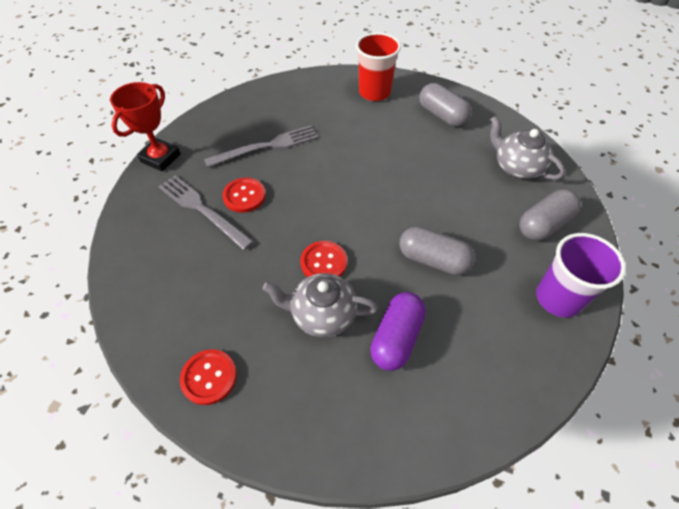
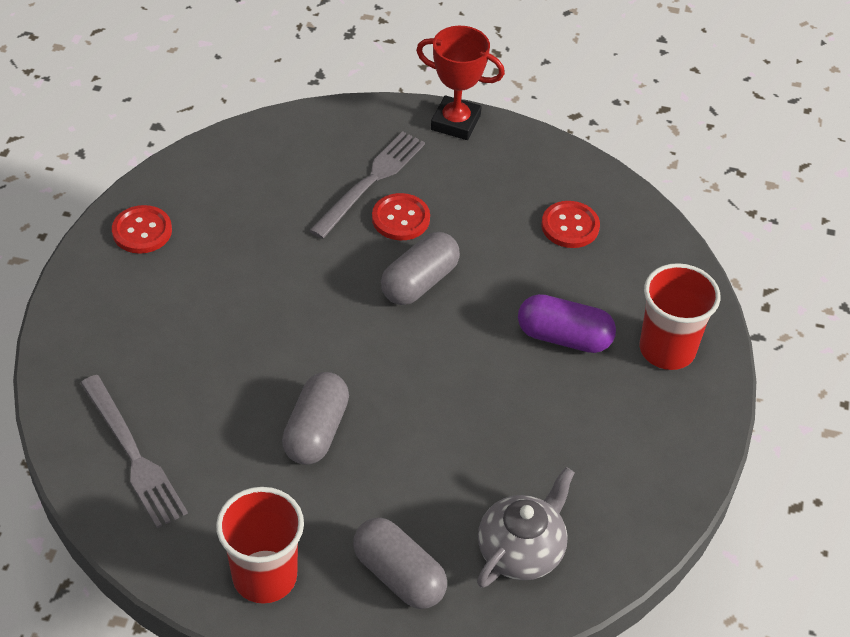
camera: 80 degrees right, 5 degrees down
(266, 146) = (501, 227): grey fork -> grey fork (133, 455)
(322, 314) = (223, 318): grey teapot -> none
(323, 262) = (299, 313): red button -> red button (570, 226)
(396, 338) = (195, 392): purple capsule -> purple capsule (564, 337)
(442, 115) = (629, 447): grey capsule -> grey capsule (419, 282)
(558, 298) = (265, 576): purple cup -> red cup

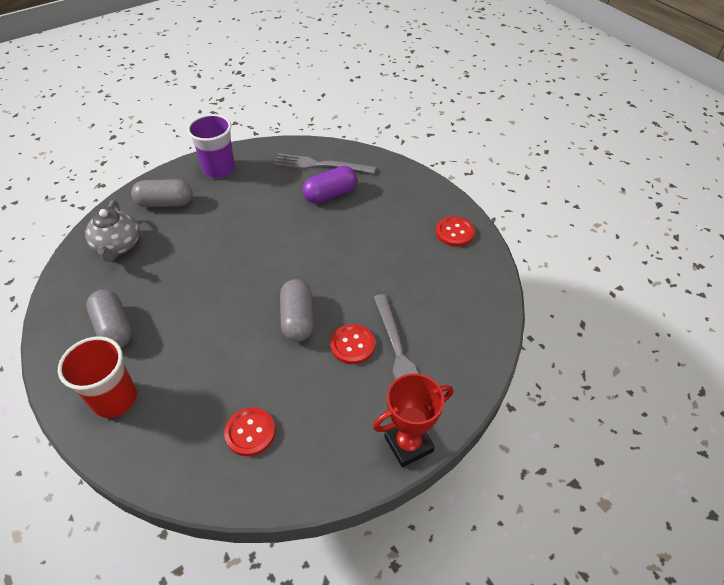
camera: 135 degrees right, 0 degrees up
(265, 576) = (219, 169): red cup -> purple cup
(316, 431) = (261, 221): grey capsule -> grey capsule (114, 328)
(564, 337) = (185, 355): purple capsule -> purple capsule (330, 194)

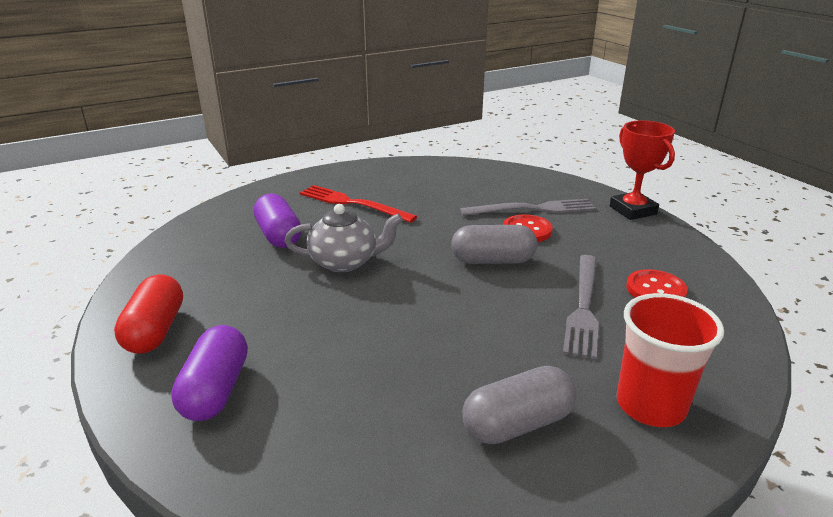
camera: 85 degrees left, 20 degrees down
(118, 246) = (314, 445): grey teapot -> grey teapot (345, 262)
(165, 203) = (216, 390): grey capsule -> purple capsule
(219, 169) = (155, 330): purple cup -> red capsule
(320, 165) = (211, 241): grey fork -> grey fork (583, 307)
(389, 226) = (353, 203): none -> red fork
(454, 232) = (375, 174): red button -> none

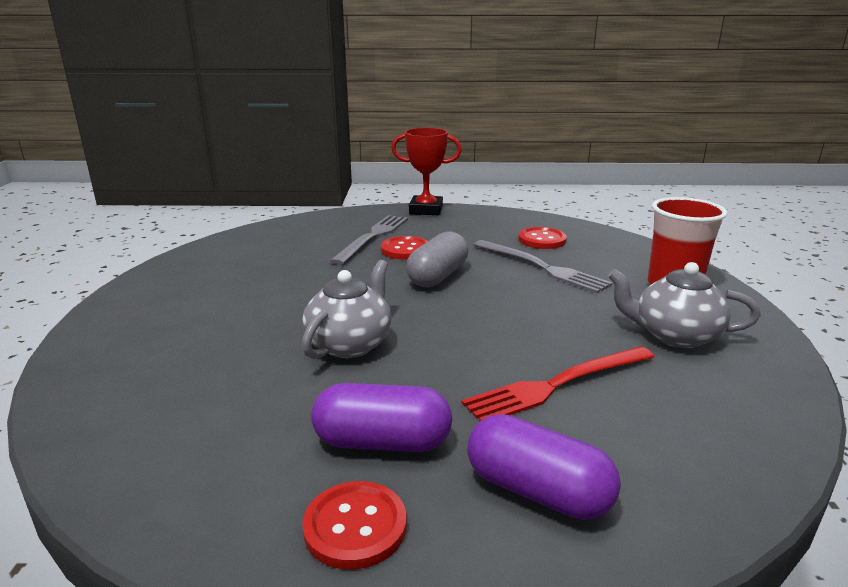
camera: 60 degrees left, 5 degrees down
(155, 330) = (355, 526): red capsule -> red button
(279, 235) = (227, 371): purple capsule -> purple capsule (382, 442)
(353, 203) = (224, 307): red fork -> red fork (557, 384)
(517, 424) = (674, 335): grey capsule -> grey teapot

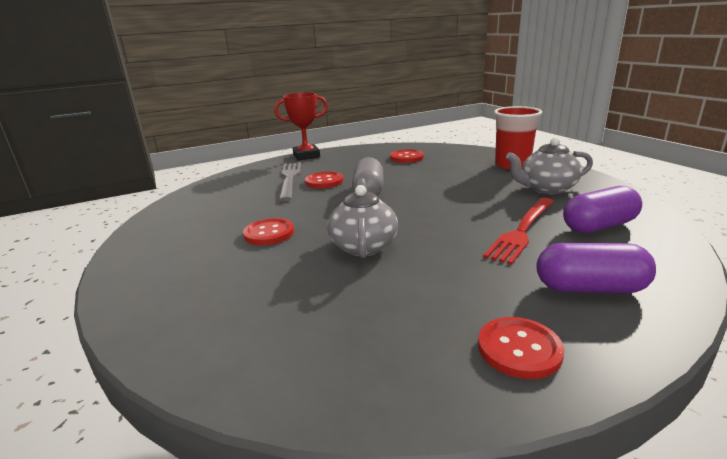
camera: 25 degrees left, 0 degrees up
(277, 299) = (269, 233): none -> red button
(382, 442) = (467, 295): purple capsule -> purple capsule (599, 226)
(542, 267) = (427, 172): grey fork -> none

